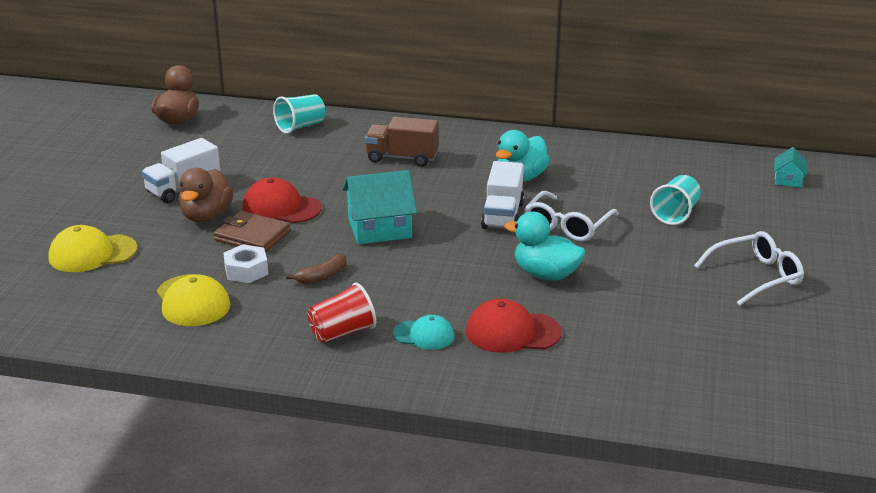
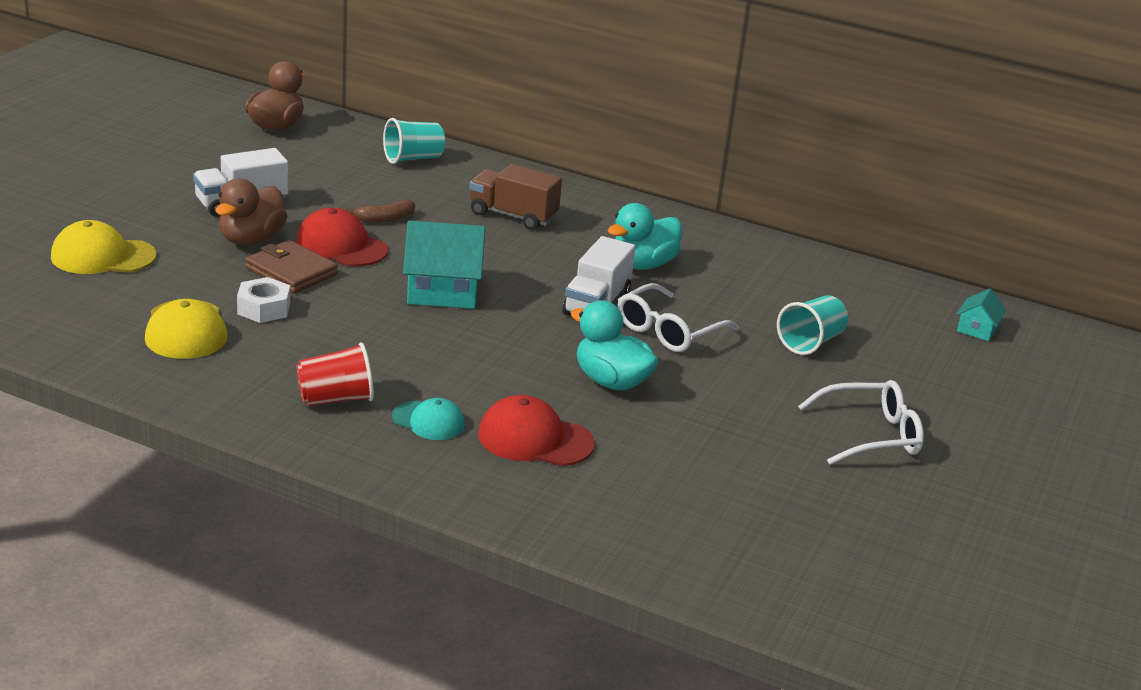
camera: 10 degrees right, 0 degrees up
(322, 276) = (346, 332): brown banana -> brown banana (384, 219)

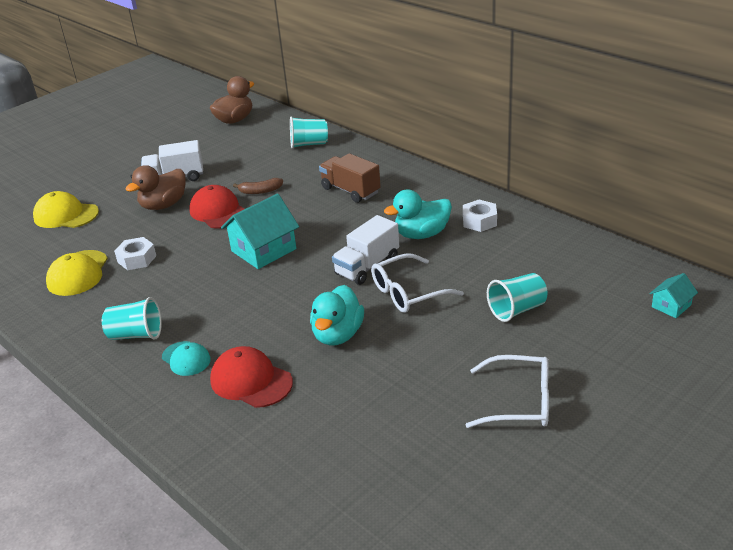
camera: 25 degrees right, 5 degrees up
(291, 271) = (173, 230): brown wallet -> none
(336, 399) = (136, 335): red cup -> turquoise cup
(442, 290) = (263, 250): turquoise house -> turquoise house turned 60 degrees counterclockwise
(611, 381) = (338, 335): turquoise duck -> turquoise duck turned 135 degrees counterclockwise
(705, 248) = (479, 221): none -> white nut

